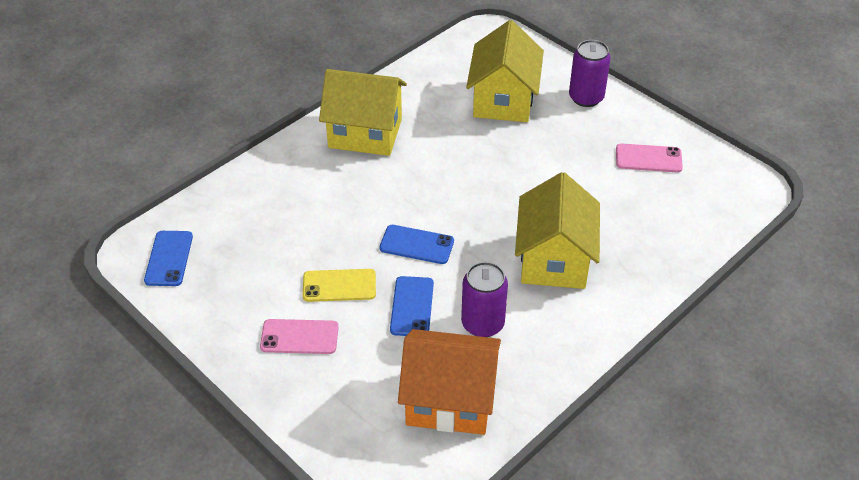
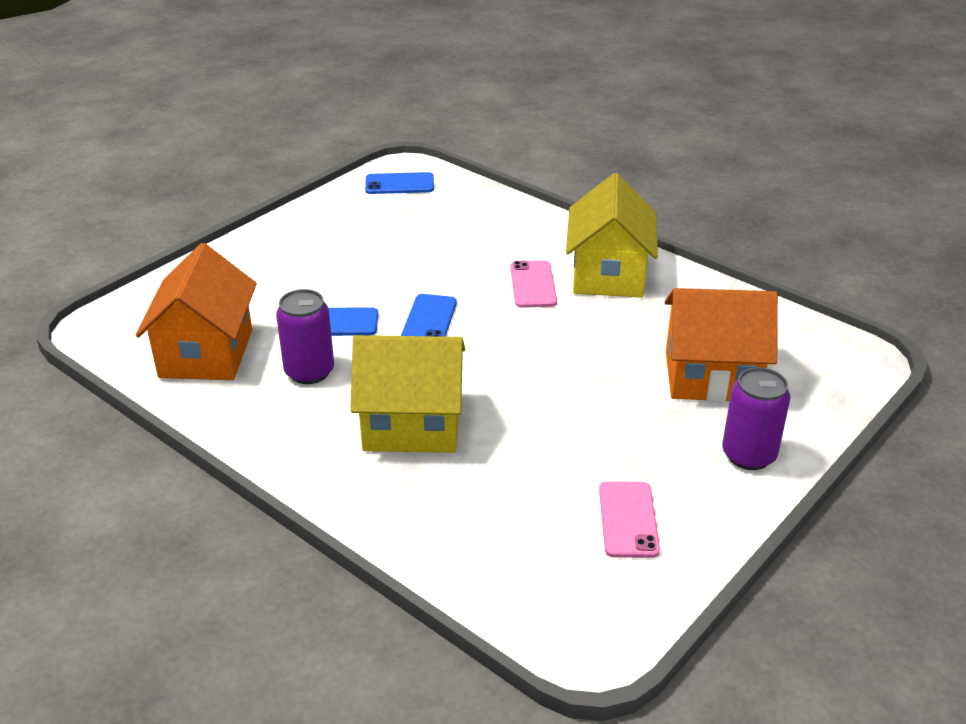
camera: 85 degrees right, 10 degrees down
(299, 337) = (299, 260): pink phone -> pink phone (533, 284)
(339, 285) = (366, 276): yellow phone -> none
(503, 100) = (711, 376): yellow house -> orange house

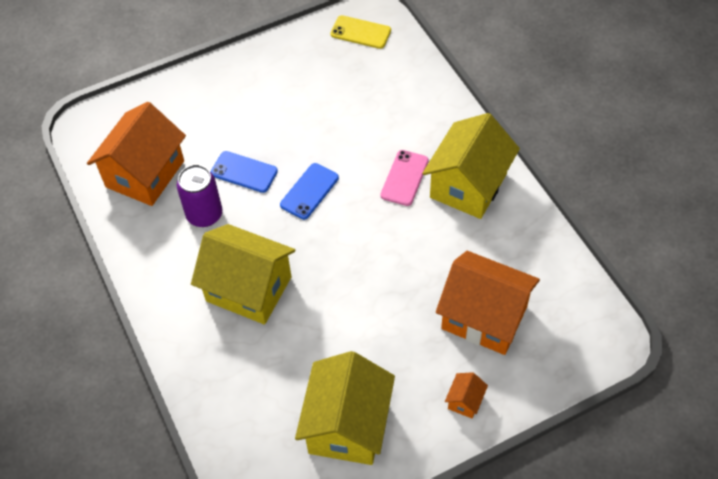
camera: 25 degrees right, 20 degrees up
(399, 184) = (360, 32): blue phone -> yellow phone
(628, 519) = (347, 425): pink phone -> yellow house
(748, 455) = (465, 401): purple can -> orange house

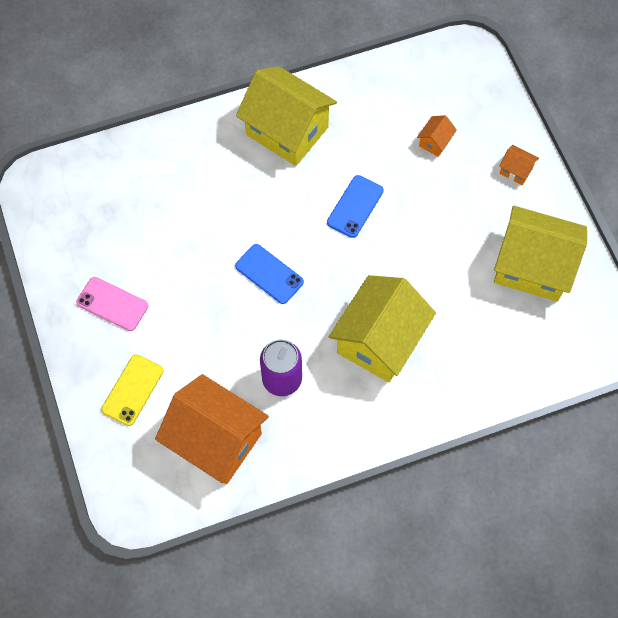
camera: 85 degrees left, 10 degrees up
(244, 172) = (232, 336): blue phone -> blue phone (355, 206)
(360, 32) = (59, 201): yellow phone -> yellow phone (132, 390)
(404, 178) = (268, 185): pink phone -> pink phone (112, 304)
(484, 317) = (435, 142): orange house -> orange house, size x0.41

